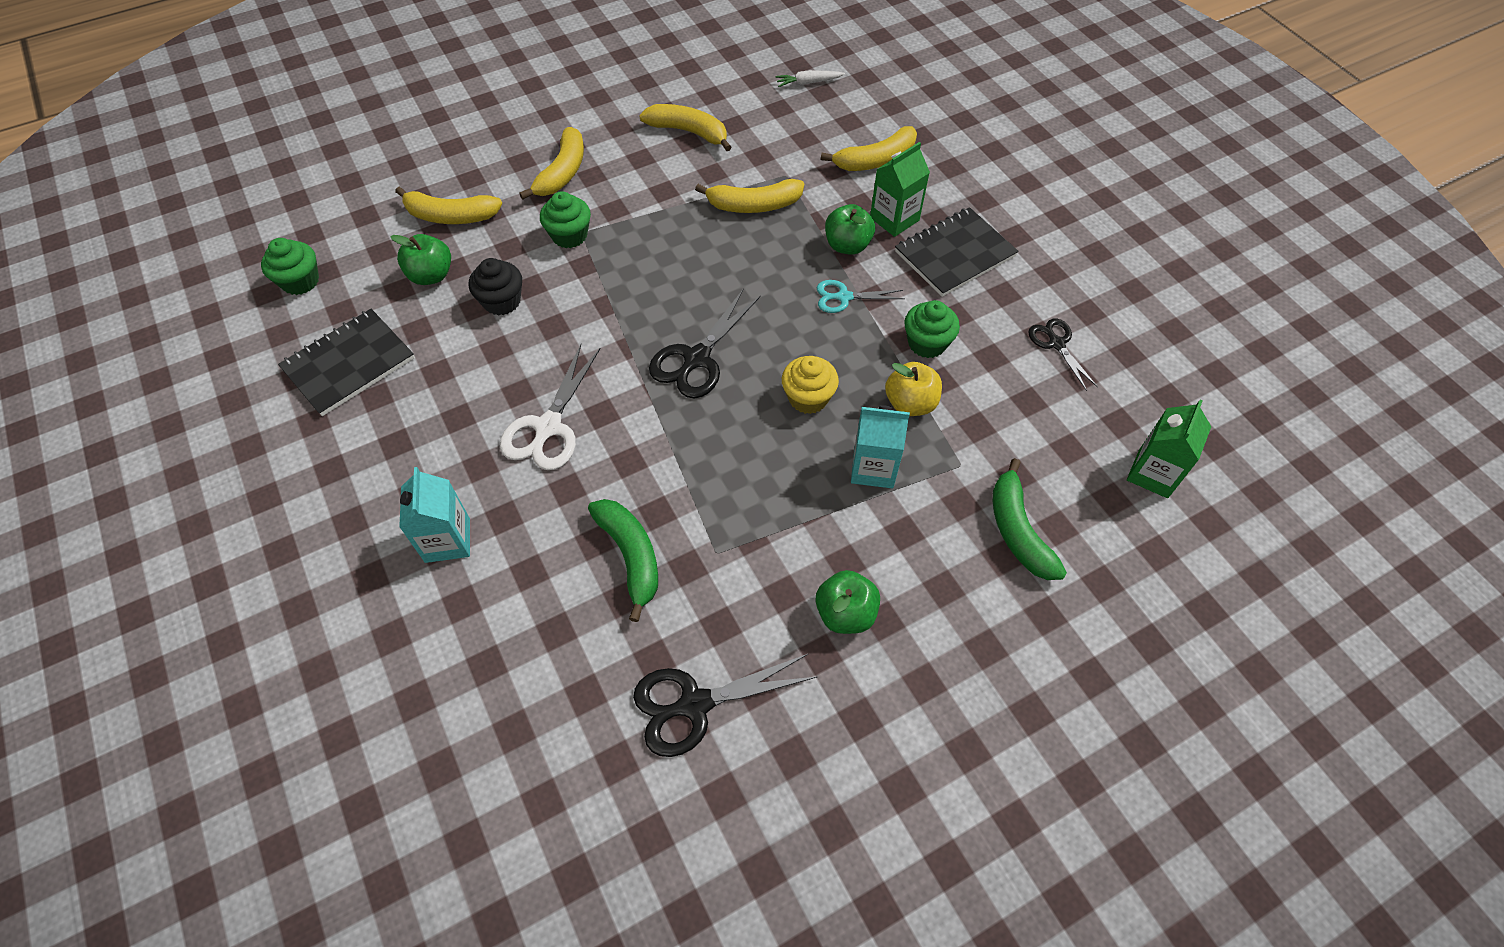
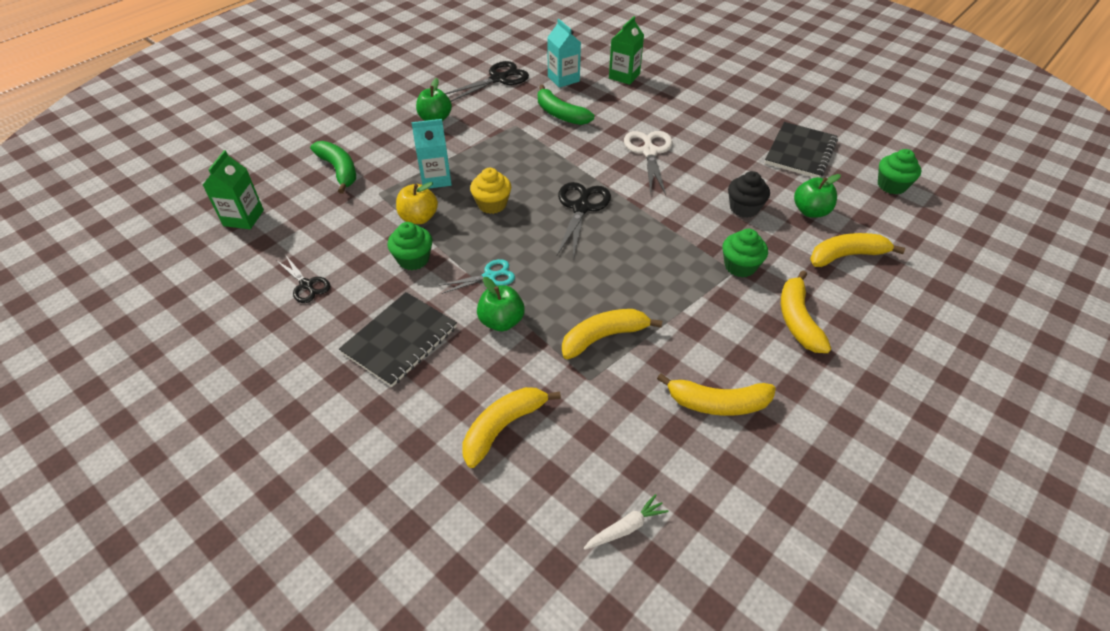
camera: 160 degrees right, 10 degrees down
(447, 540) = (660, 100): turquoise carton -> turquoise carton (563, 79)
(894, 219) = (465, 360): green carton -> green carton (624, 76)

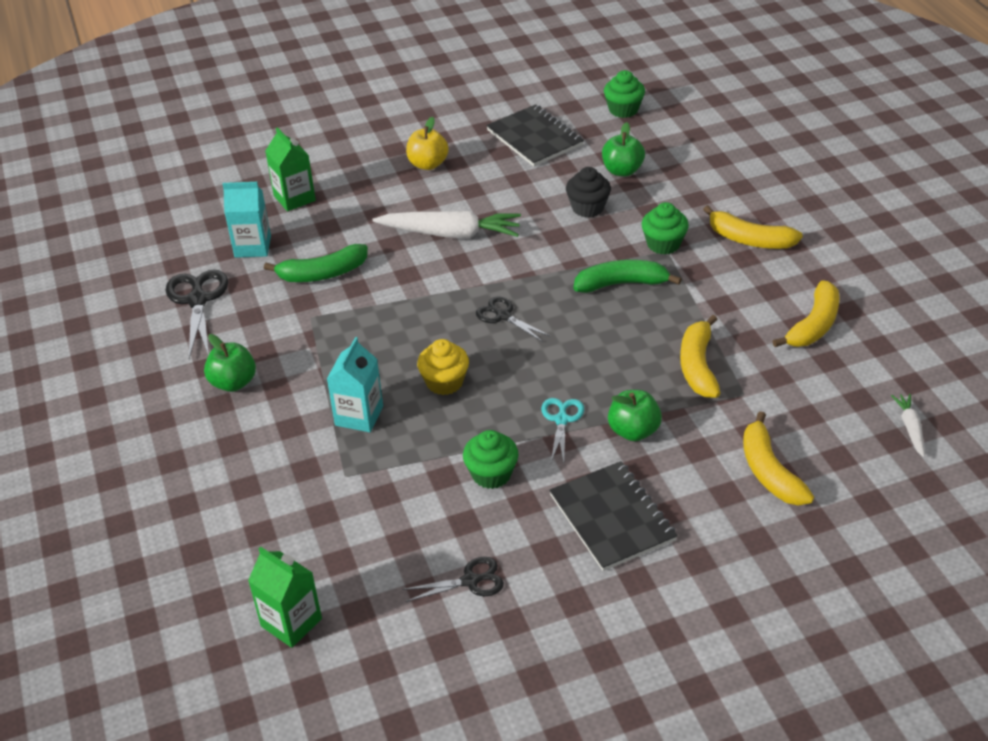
camera: 60 degrees left, 5 degrees down
(339, 170) = (266, 502): green banana -> green banana (621, 284)
(419, 218) = (421, 450): yellow apple -> yellow apple (428, 164)
(581, 207) = (503, 316): black scissors -> black scissors, size x0.62
(649, 152) = (450, 233): white scissors -> white carrot
(846, 256) = (693, 177): yellow banana -> none

